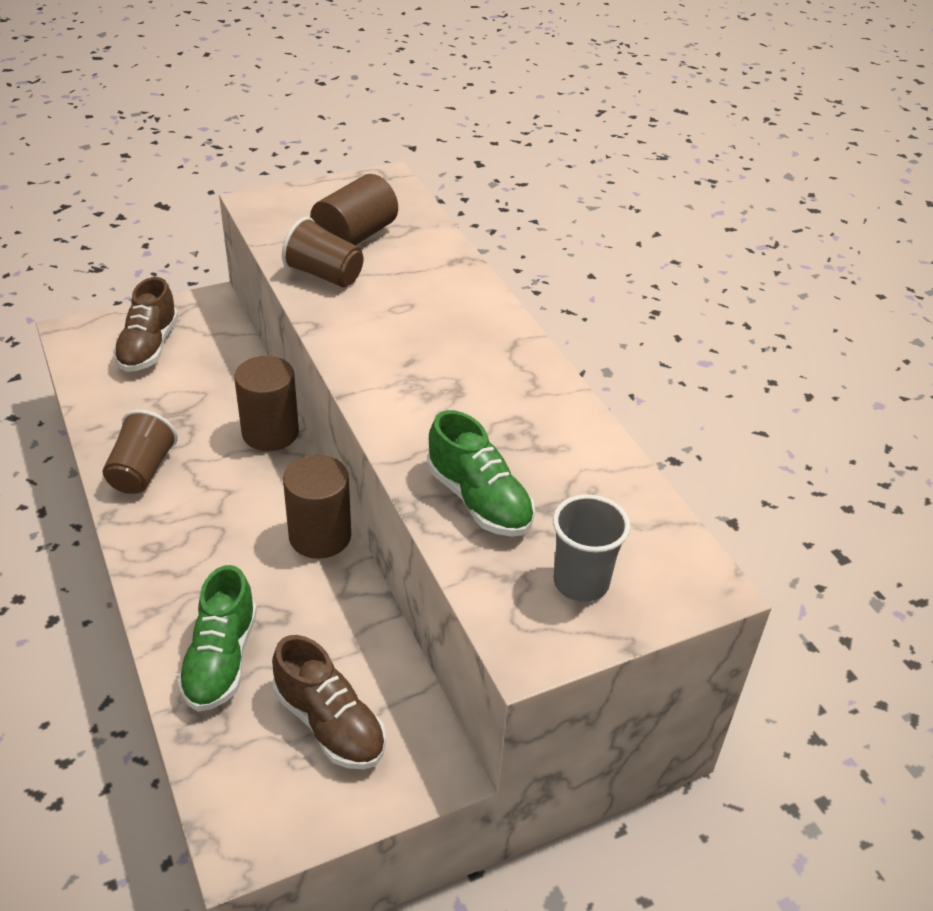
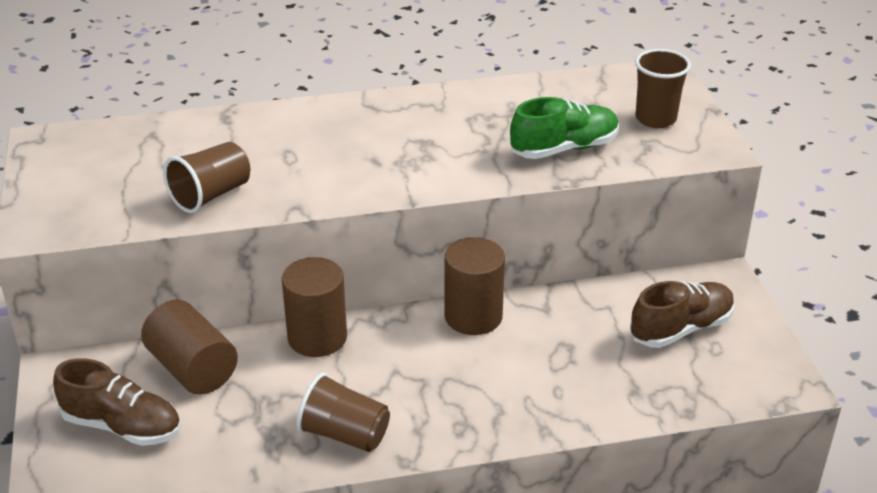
camera: 75 degrees left, 5 degrees down
(221, 660) = (609, 386): green shoe -> none
(355, 236) = (148, 170): brown cylinder -> brown cylinder (192, 369)
(581, 582) = (655, 119): grey cup -> brown cup

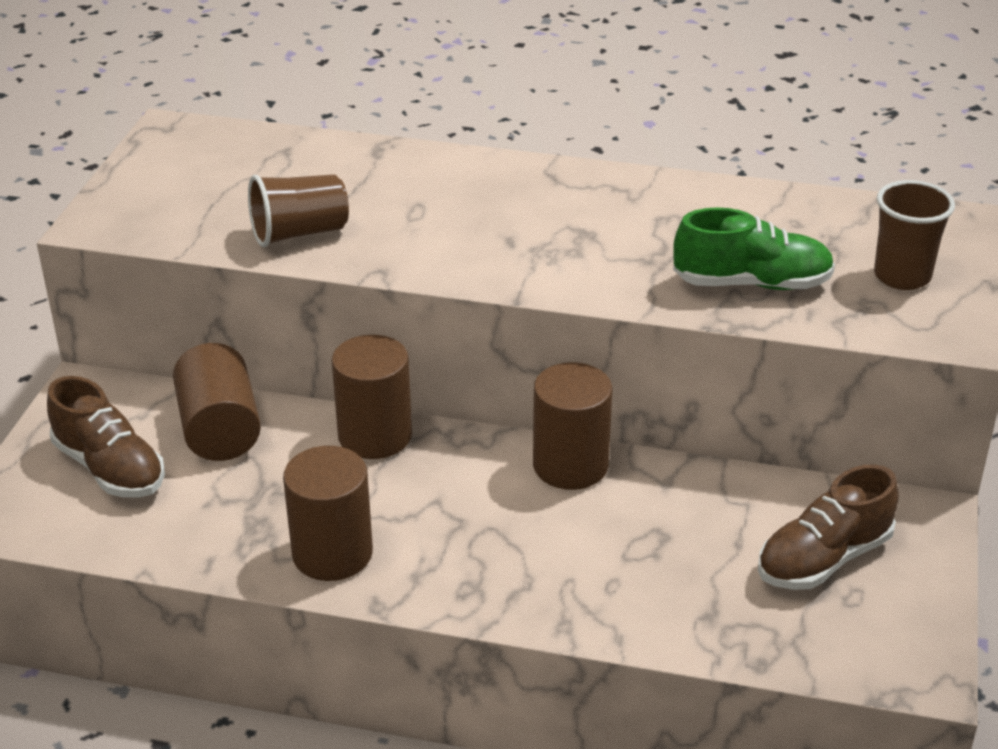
camera: 25 degrees right, 0 degrees up
(345, 434) = (332, 553): brown cup -> brown cylinder
(681, 329) = (823, 559): brown shoe -> brown shoe turned 150 degrees clockwise

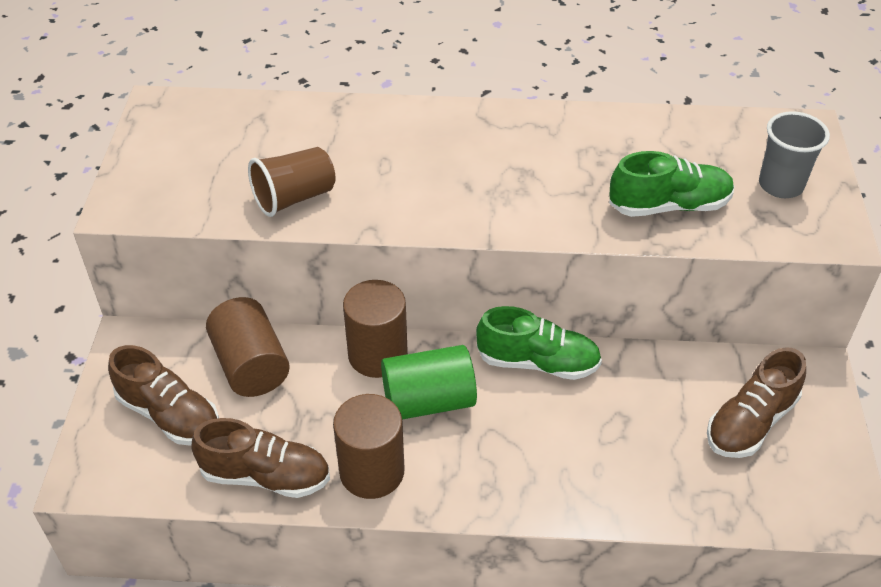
camera: 10 degrees left, 10 degrees up
(205, 542) = (266, 476): none -> brown shoe
(423, 489) = (428, 401): none -> green cylinder
(570, 465) = (538, 362): brown cylinder -> green shoe
(902, 276) = (780, 185): brown cup -> grey cup

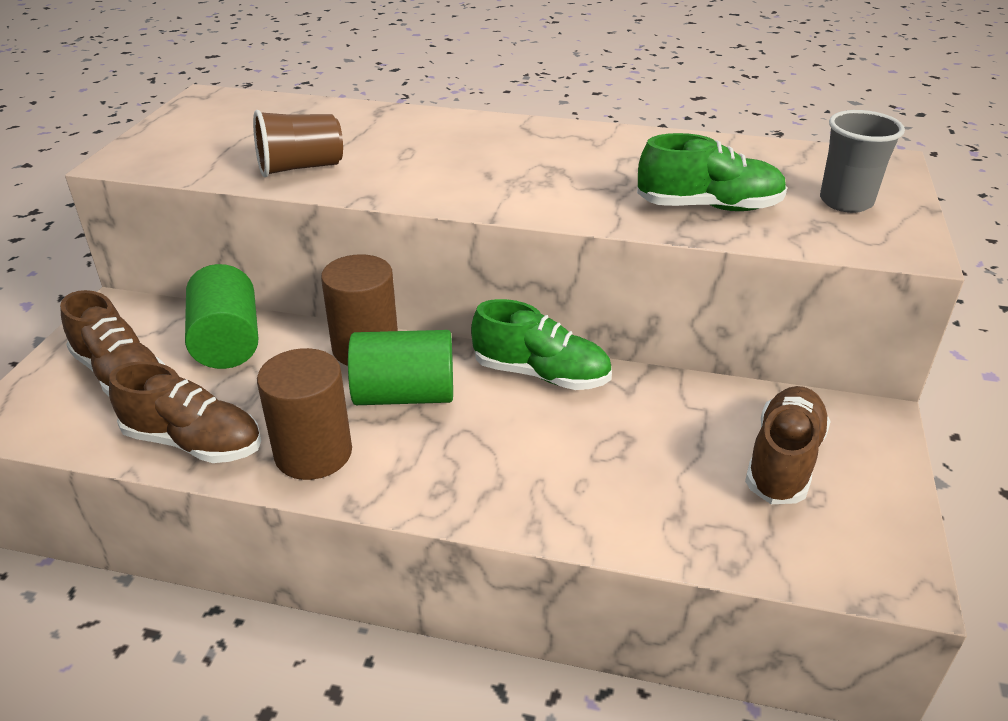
camera: 10 degrees right, 10 degrees down
(251, 365) = (227, 342): brown cylinder -> green cylinder
(750, 422) = (783, 461): brown shoe -> brown shoe turned 150 degrees clockwise

